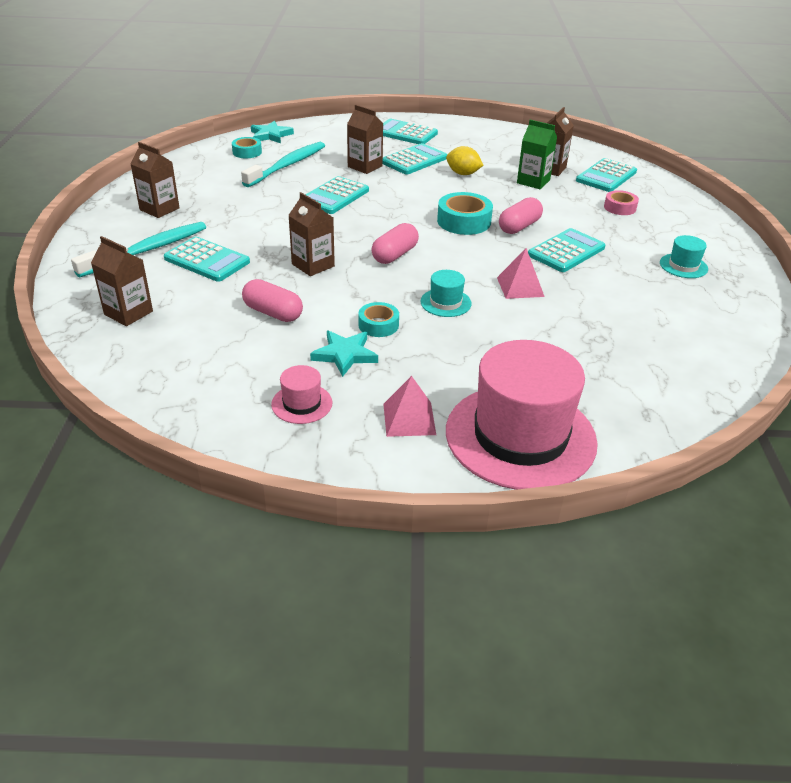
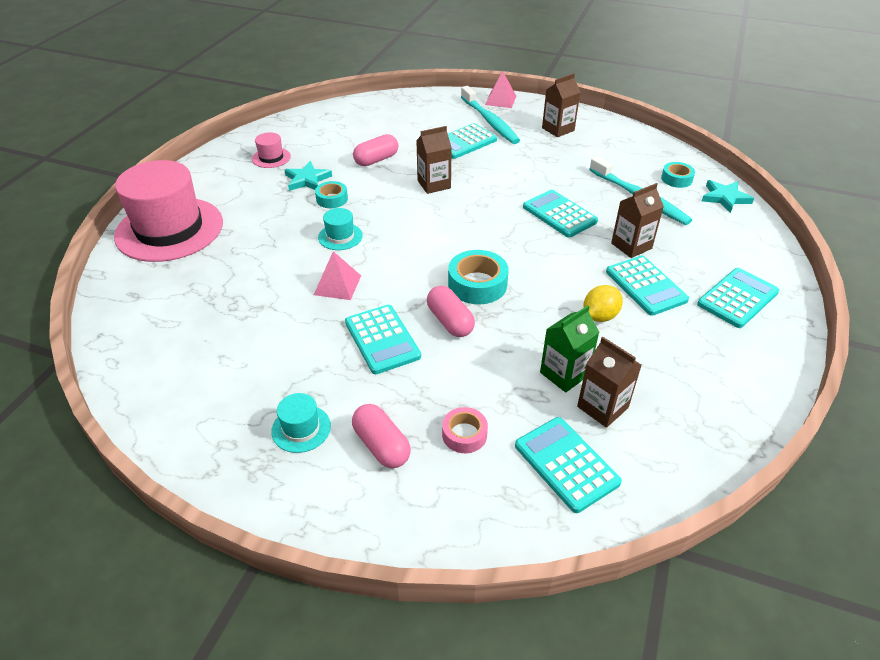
camera: 110 degrees right, 5 degrees up
(128, 313) = (409, 112): brown carton -> none
(395, 255) = (430, 227): pink capsule -> pink capsule (381, 445)
(409, 419) = (224, 191): pink pyramid -> pink pyramid (500, 100)

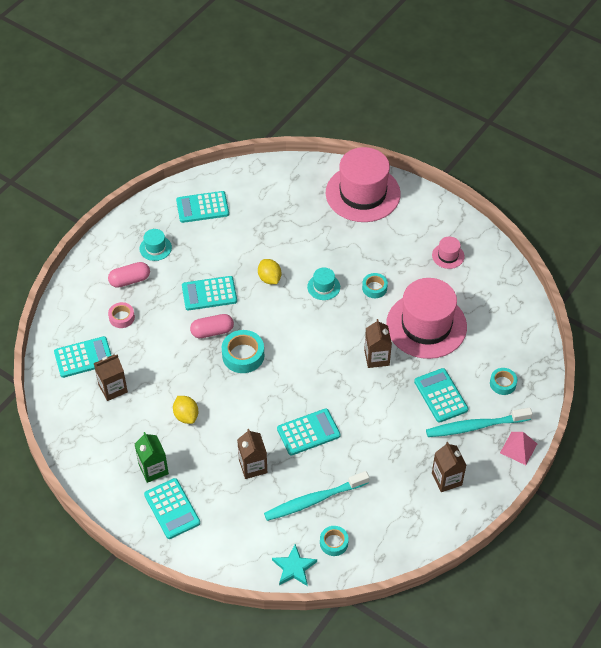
camera: 105 degrees right, 10 degrees up
(307, 180) = (407, 276): turquoise star -> none
(337, 285) = (269, 278): pink pyramid -> yellow lemon
(376, 160) = (426, 325): pink capsule -> pink hat
(432, 113) = (502, 383): none -> turquoise tape
(564, 374) = (145, 378): green carton -> green carton (153, 469)
(646, 286) = (205, 456): turquoise calculator -> turquoise calculator (202, 207)

